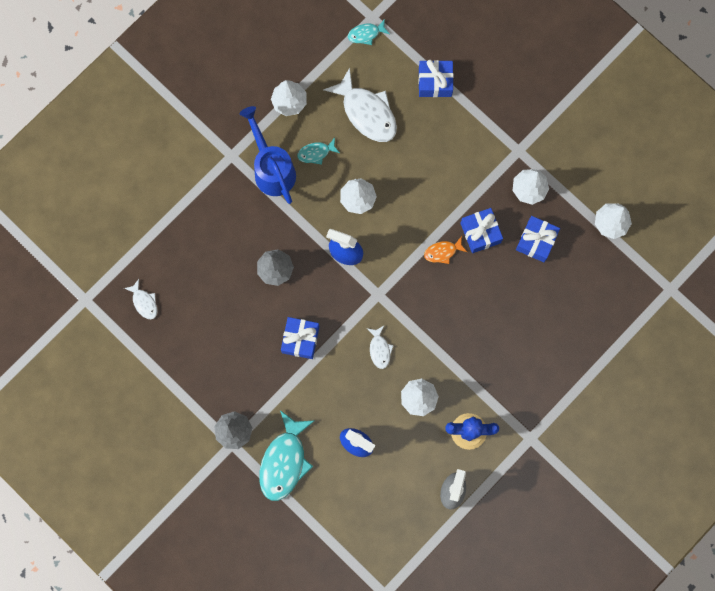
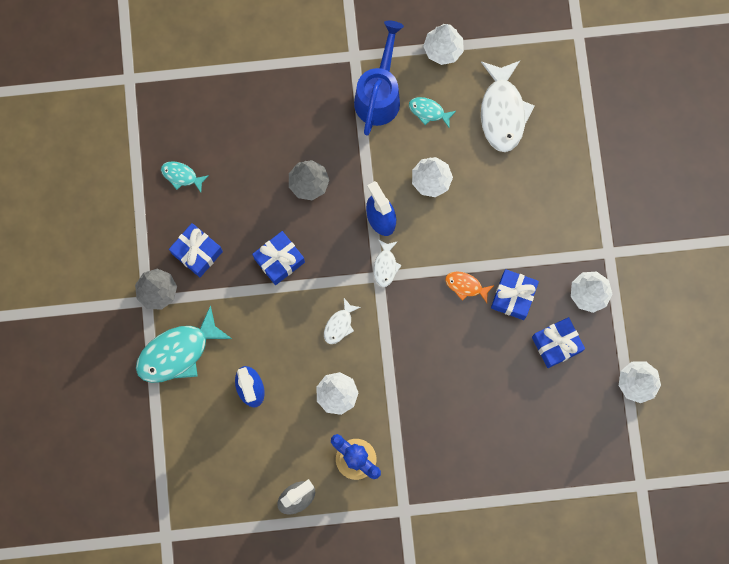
camera: 40 degrees right, 0 degrees up
(144, 302) = (175, 120): white fish -> white fish (385, 266)
(366, 34) = (560, 43): turquoise fish -> turquoise fish (181, 176)
(435, 82) = (585, 133): blue gift -> blue gift (197, 252)

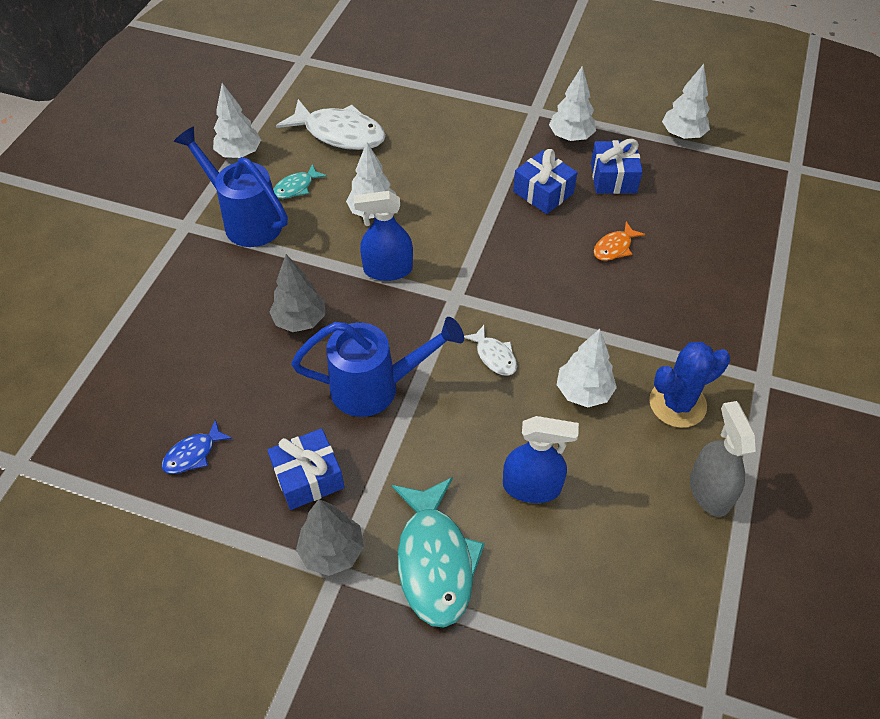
camera: 65 degrees left, 25 degrees down
(181, 176) = (193, 454): turquoise fish -> blue fish
(279, 260) = (376, 387): blue gift -> blue watering can
(385, 266) = (446, 285): white fish -> none
(466, 286) = (510, 225): orange fish -> orange fish (614, 247)

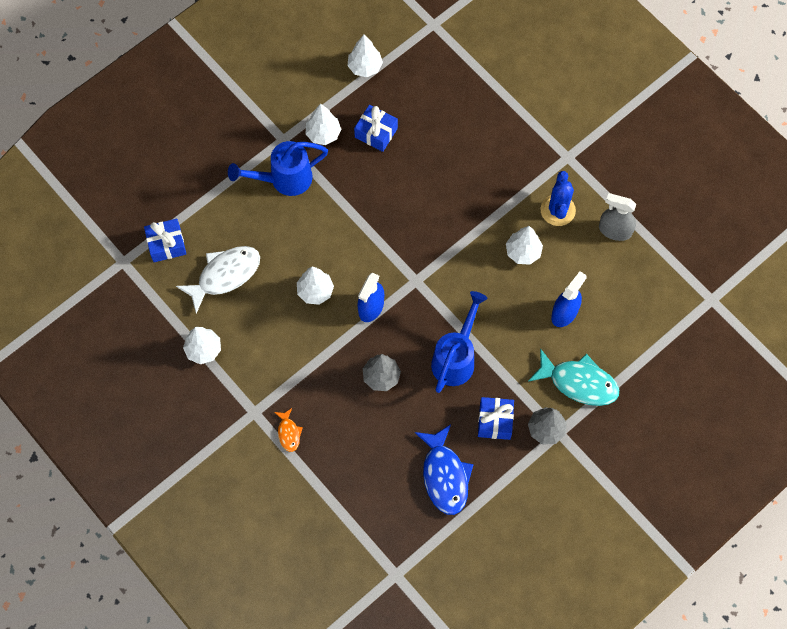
camera: 60 degrees left, 15 degrees up
(193, 454) = (444, 475): blue fish -> blue fish, size x2.02
(246, 220) = (273, 372): blue watering can -> blue watering can (284, 179)
(296, 187) = (262, 328): turquoise fish -> none
(494, 356) = (472, 284): white fish -> none
(543, 192) = (362, 181): blue gift -> blue gift (166, 244)
(614, 247) = (432, 170): orange fish -> orange fish (288, 433)

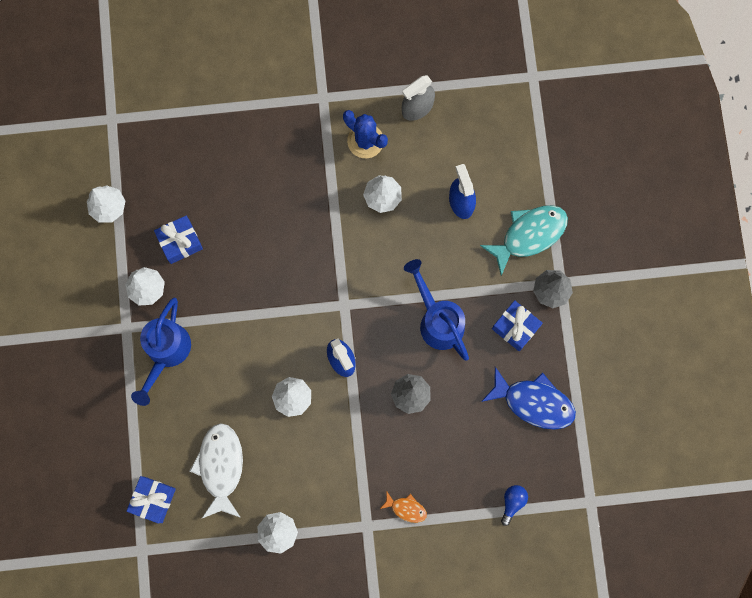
camera: 55 degrees left, 10 degrees up
(351, 512) = (512, 502): none -> blue light bulb

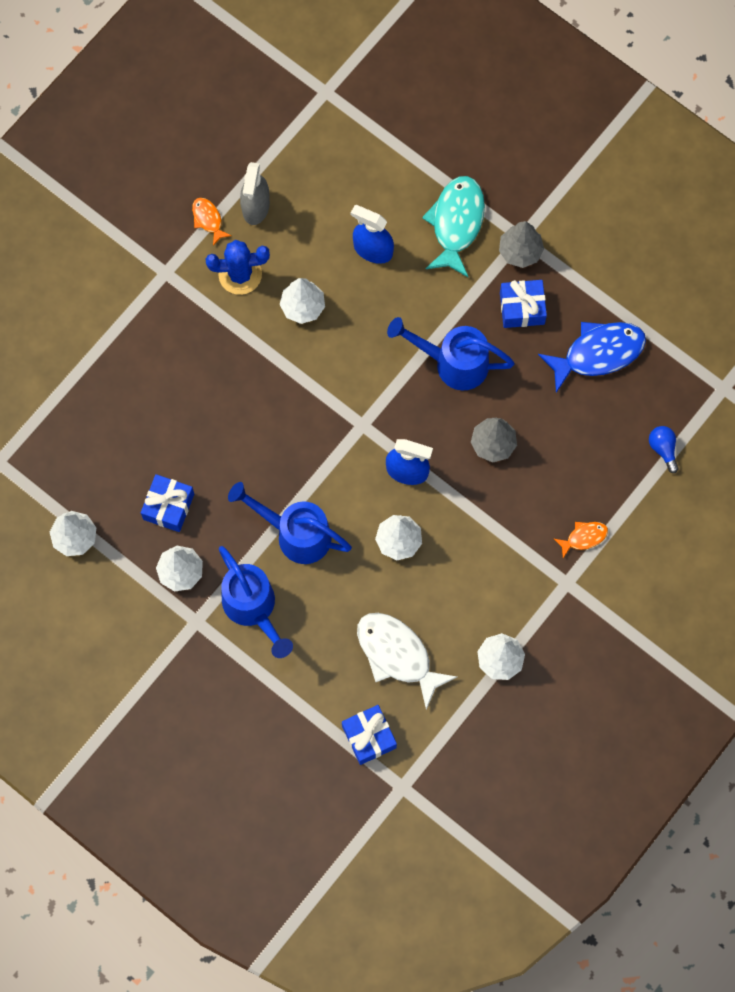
camera: 45 degrees left, 5 degrees down
(236, 332) = (295, 534): none -> blue watering can
(381, 89) = (208, 219): none -> orange fish

